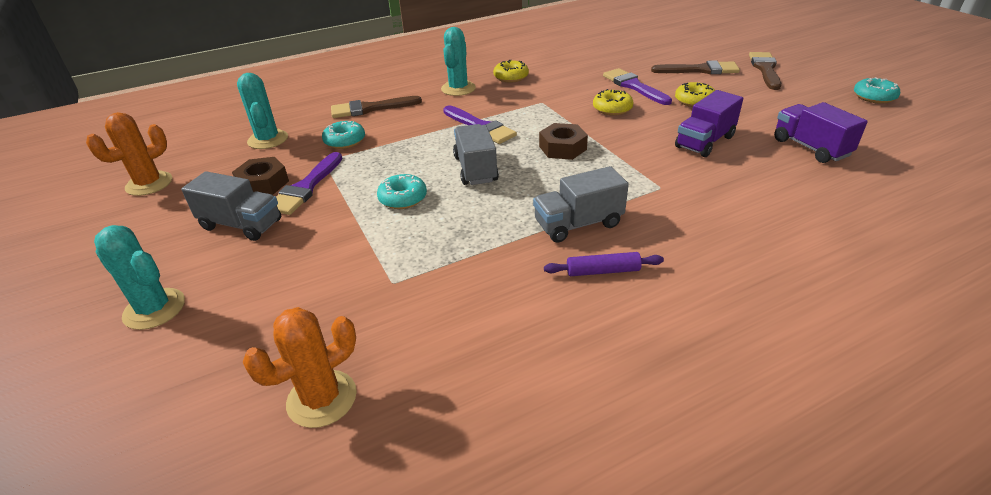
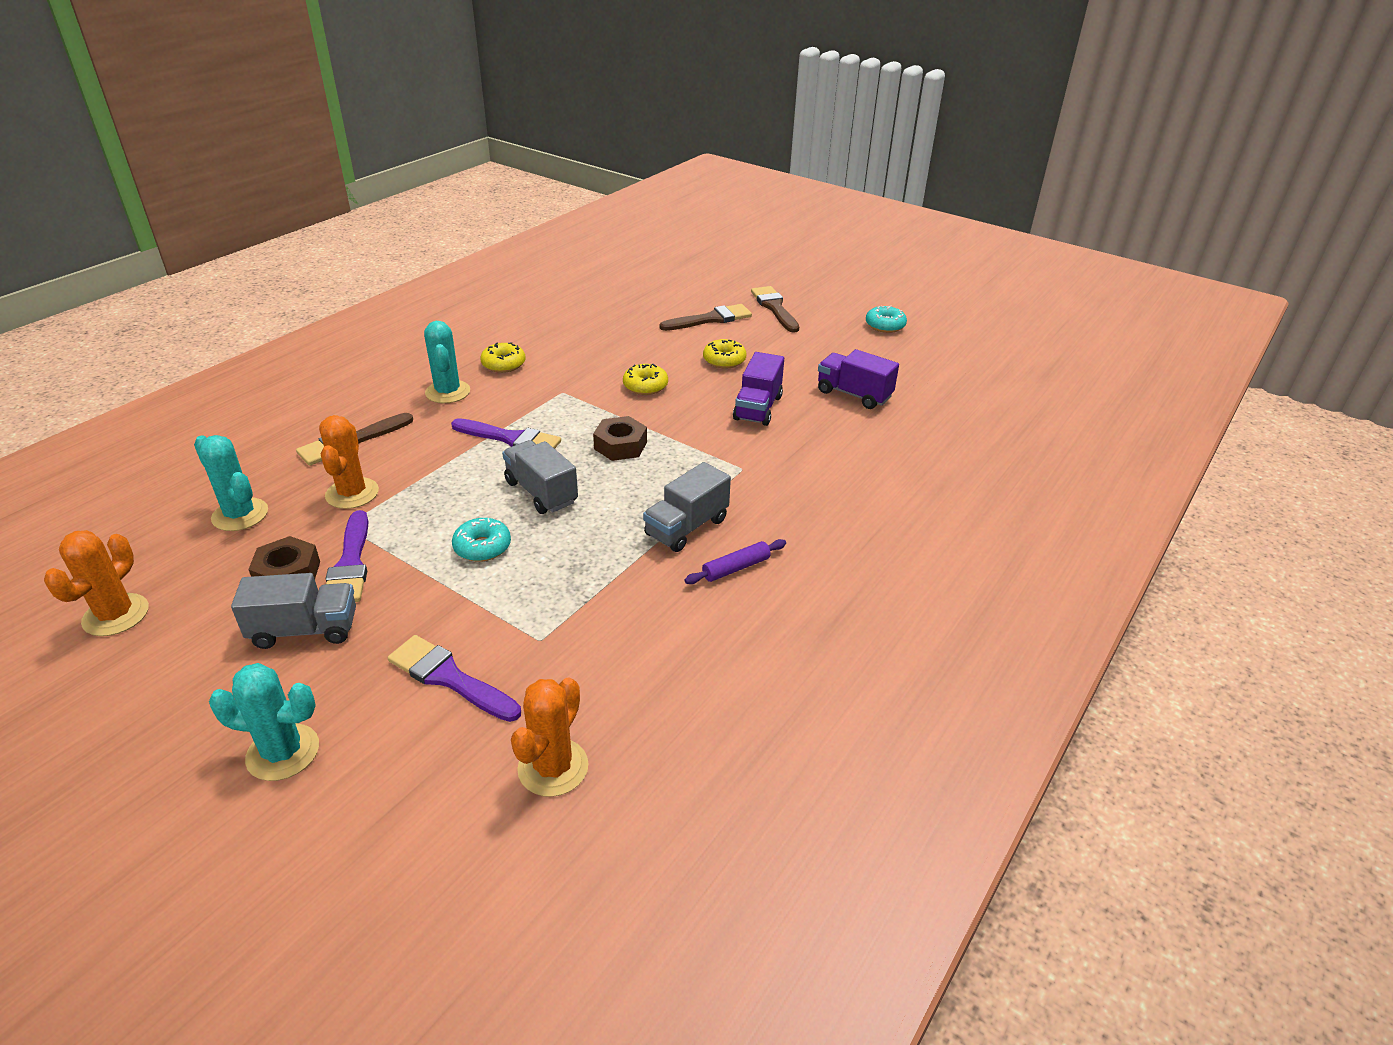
camera: 30 degrees left, 0 degrees up
(345, 141) = (352, 493): turquoise donut -> orange cactus
(634, 86) = (653, 352): purple brush -> purple brush (450, 678)

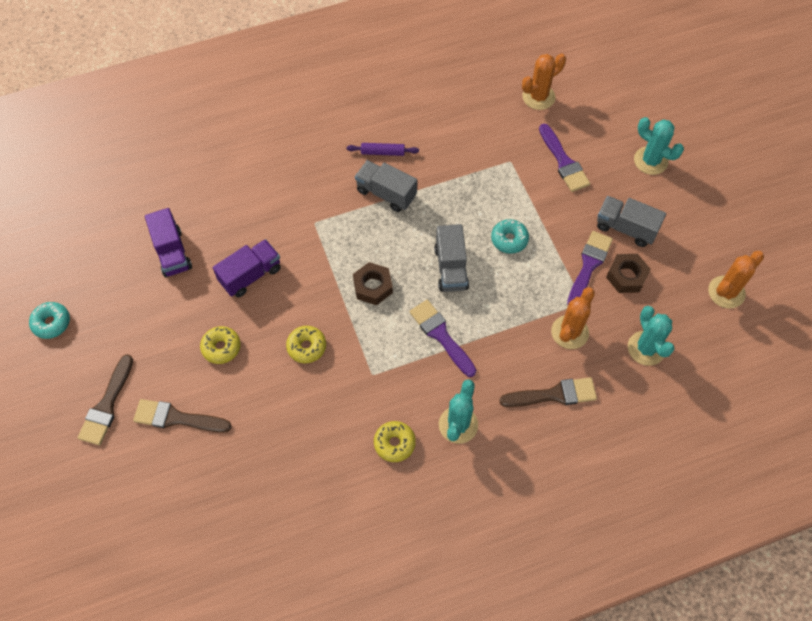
camera: 145 degrees left, 25 degrees up
(686, 527) = (386, 193): grey truck -> grey truck turned 135 degrees counterclockwise

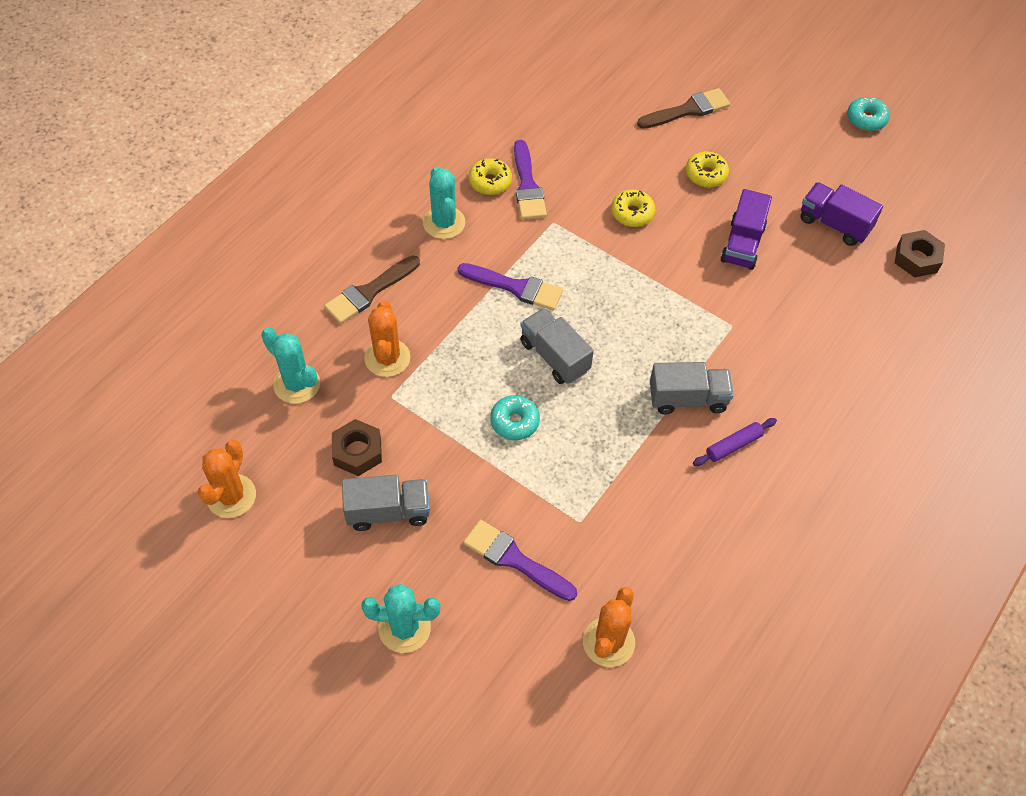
camera: 145 degrees right, 5 degrees down
(107, 405) = (752, 91): brown brush -> none
(373, 287) = (618, 296): brown nut -> brown nut (917, 258)
(589, 266) = (407, 440): purple brush -> purple brush (527, 185)

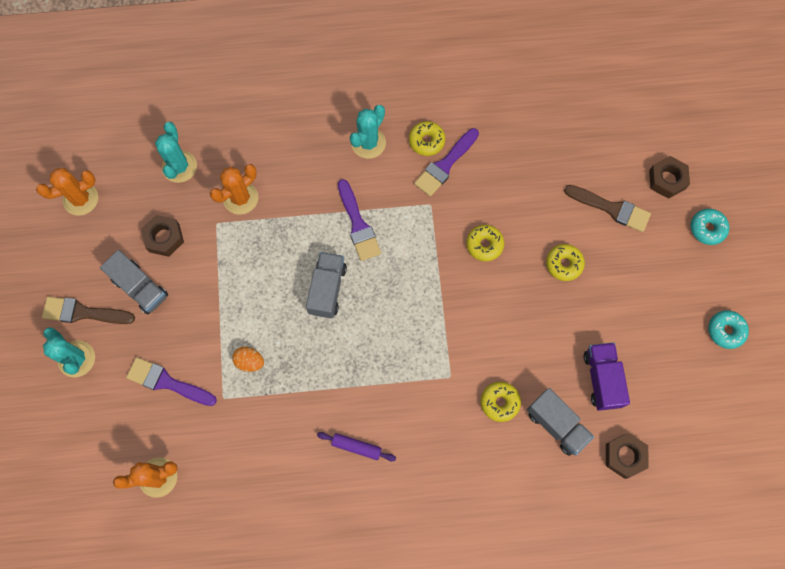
camera: 50 degrees right, 15 degrees up
(369, 292) = (278, 147): brown brush -> brown brush (83, 312)
(514, 422) = (259, 305): turquoise donut -> turquoise donut (707, 229)
(515, 560) = (167, 382): purple brush -> purple brush turned 60 degrees counterclockwise
(564, 471) = (250, 361): none -> orange egg
(687, 398) = (367, 392): grey truck -> grey truck (556, 424)
(699, 60) = (667, 180): none -> brown nut
(742, 244) = (525, 333): purple truck -> none
(790, 308) = (499, 402): none -> yellow donut

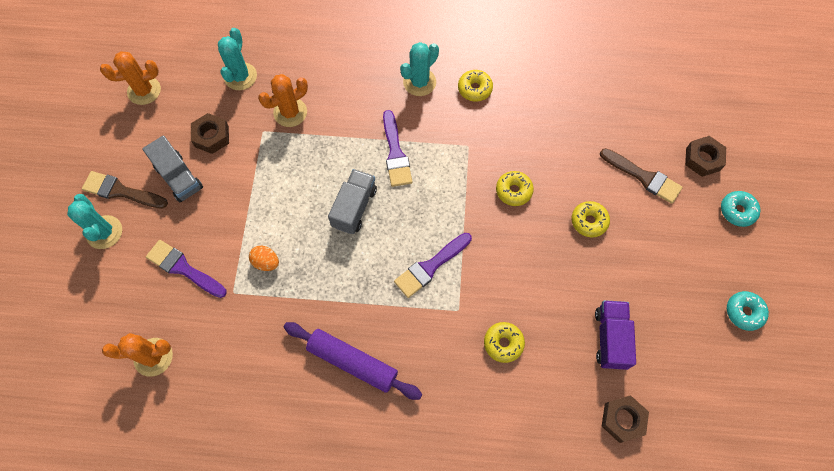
camera: 10 degrees right, 5 degrees down
(356, 447) = (352, 362): purple rolling pin -> purple rolling pin, size x1.86
(445, 165) = (488, 112): purple brush -> purple brush (430, 266)
(556, 424) = (557, 375): grey truck -> none

